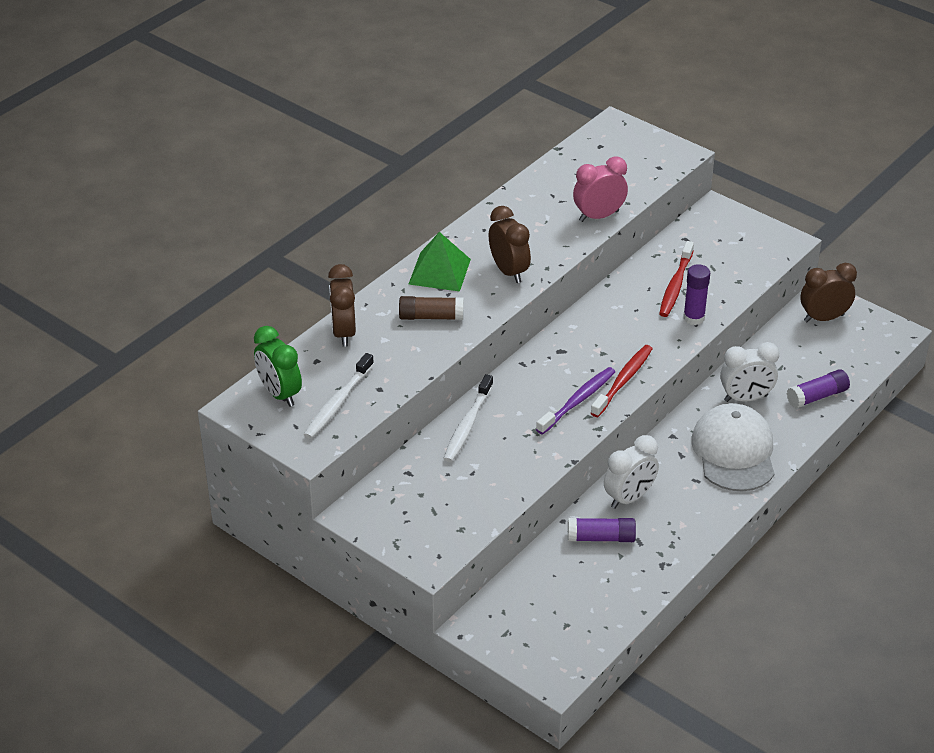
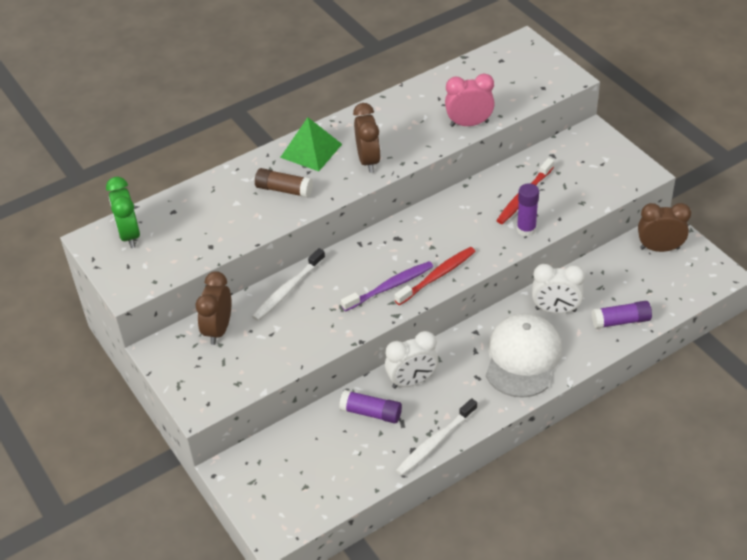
camera: 20 degrees right, 5 degrees up
(338, 402) = (171, 252): white toothbrush -> white toothbrush (435, 442)
(343, 333) = (207, 191): brown clock -> brown clock (218, 329)

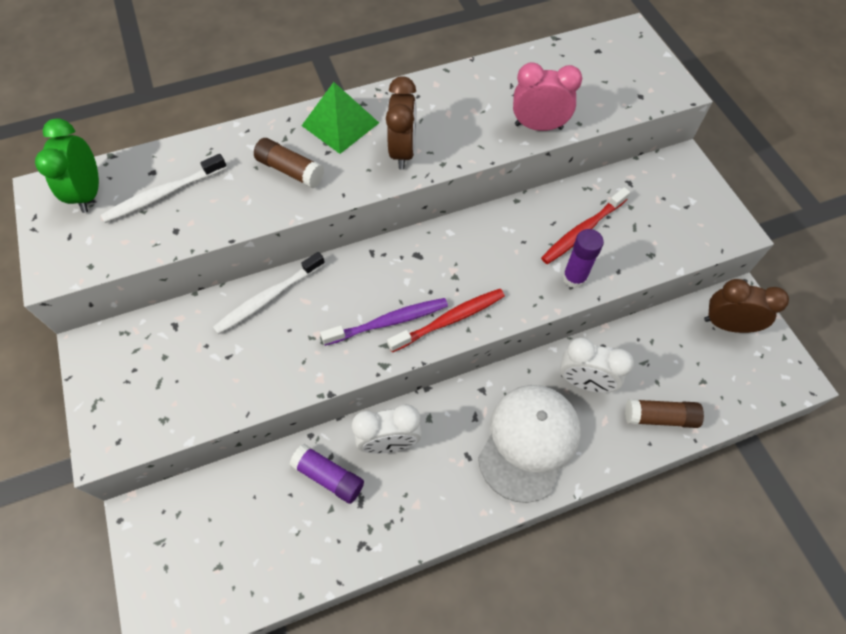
camera: 10 degrees right, 15 degrees up
(218, 329) = (170, 335): brown clock -> none
(435, 442) = (392, 541): white toothbrush -> white toothbrush (164, 194)
(620, 321) = (659, 417): purple glue stick -> brown glue stick

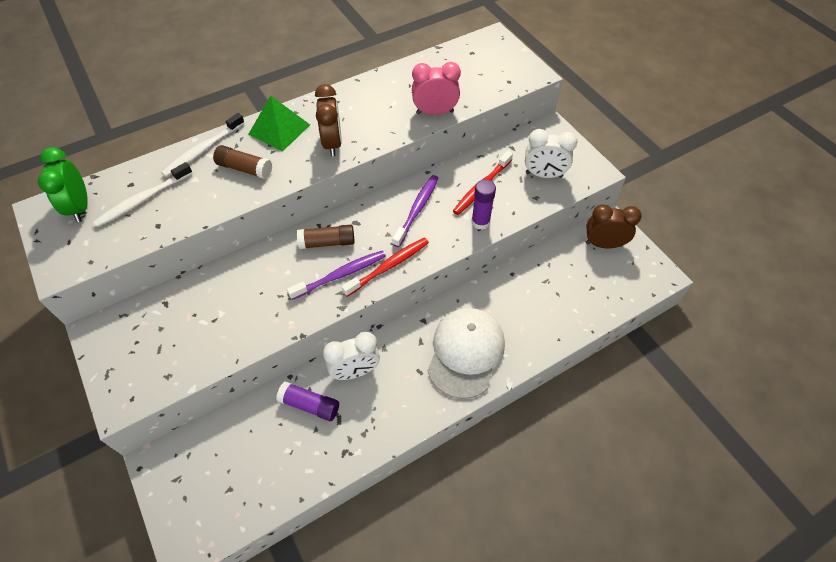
camera: 10 degrees left, 5 degrees down
(269, 297) = (240, 271): white toothbrush -> white toothbrush (203, 150)
(496, 249) = (417, 210): none -> purple toothbrush
(584, 382) = (502, 302): white clock -> white clock (543, 175)
(659, 417) = (563, 319): brown glue stick -> brown glue stick (327, 242)

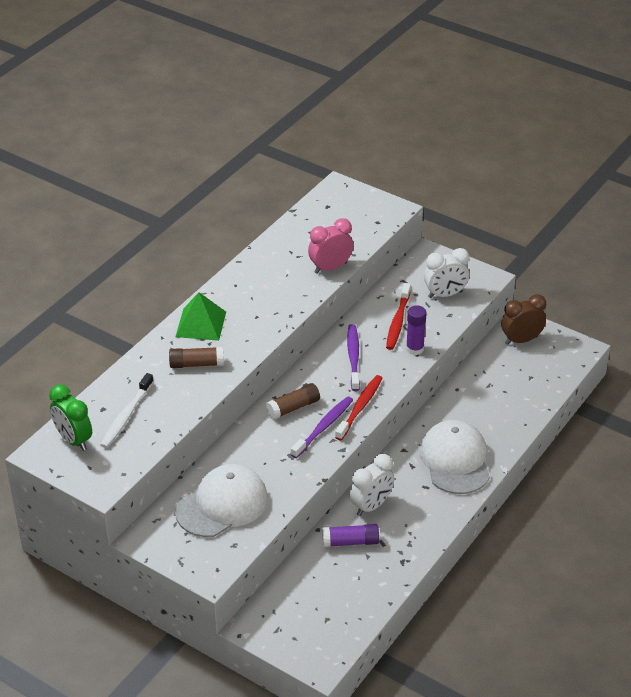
camera: 25 degrees left, 15 degrees down
(190, 323) = (222, 504): none -> white cap
(203, 150) = (145, 362): white toothbrush -> none
(332, 143) = (259, 320): brown clock -> none

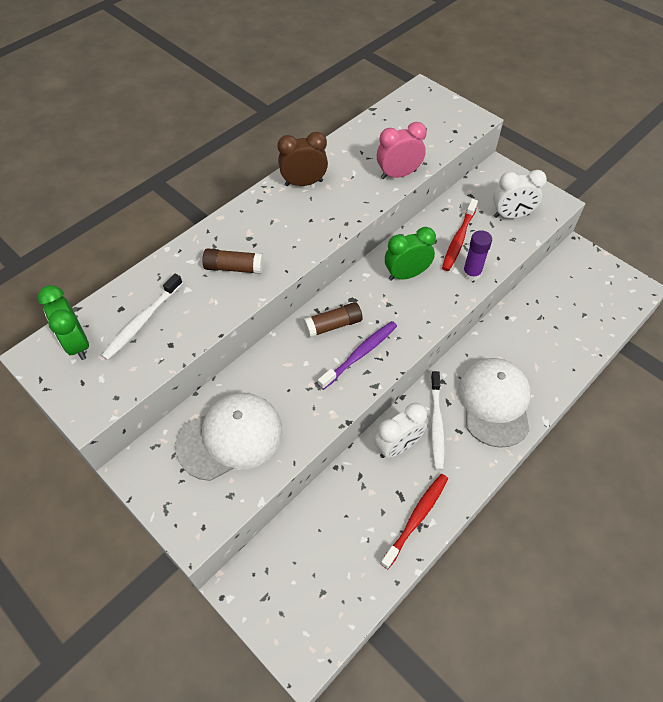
camera: 10 degrees right, 15 degrees up
(200, 324) = (251, 221): green pyramid -> none
(350, 542) = (367, 490): purple glue stick -> none
(353, 357) = (406, 274): purple toothbrush -> green clock
(360, 407) = (403, 335): red toothbrush -> red toothbrush (416, 518)
(404, 484) = (436, 424): none -> white toothbrush
(521, 340) = (578, 271): brown clock -> brown clock (304, 183)

